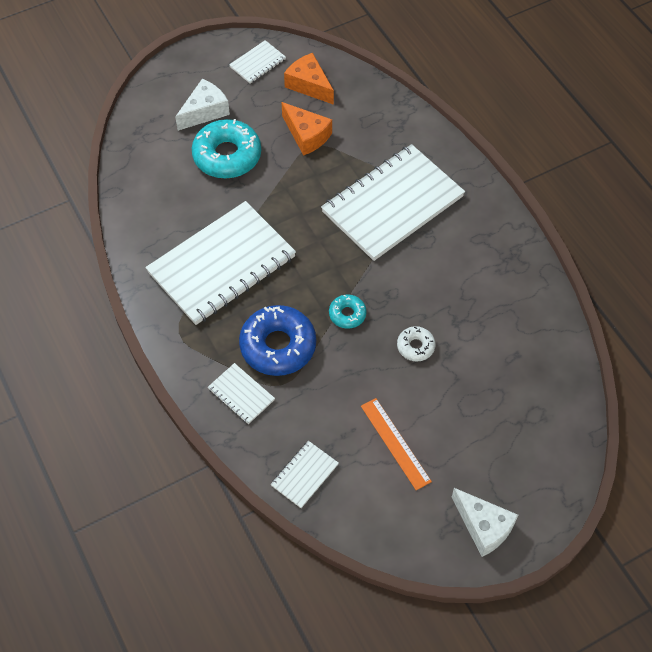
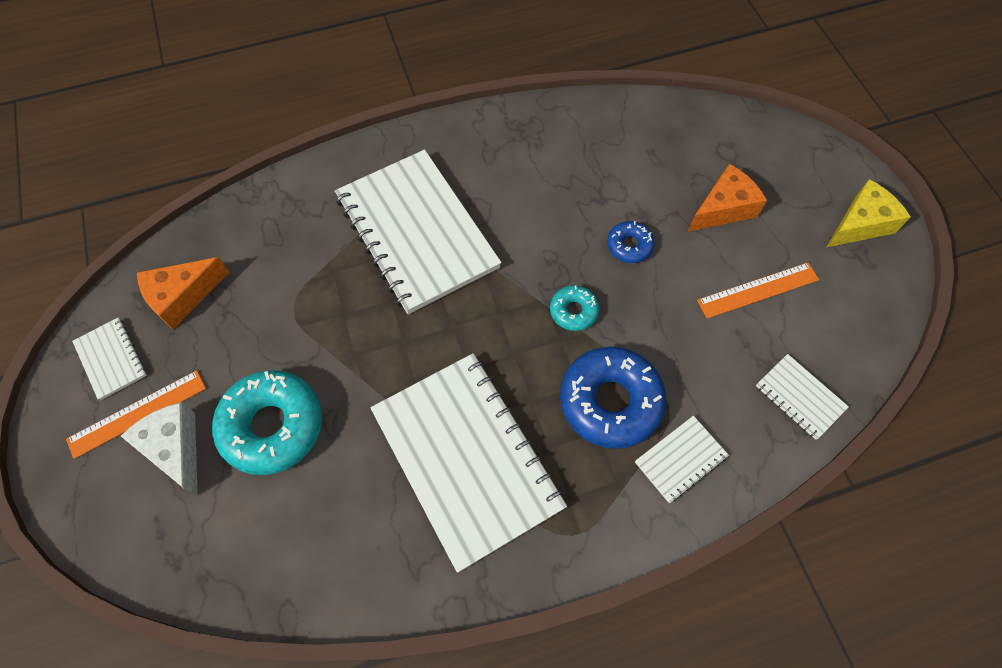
camera: 80 degrees left, 5 degrees up
(224, 87) = (137, 413): none -> orange ruler
(306, 135) = (272, 314): orange cheese -> orange cheese (723, 208)
(415, 346) = (629, 246): white donut -> blue donut
(483, 527) = (860, 224): white cheese -> yellow cheese

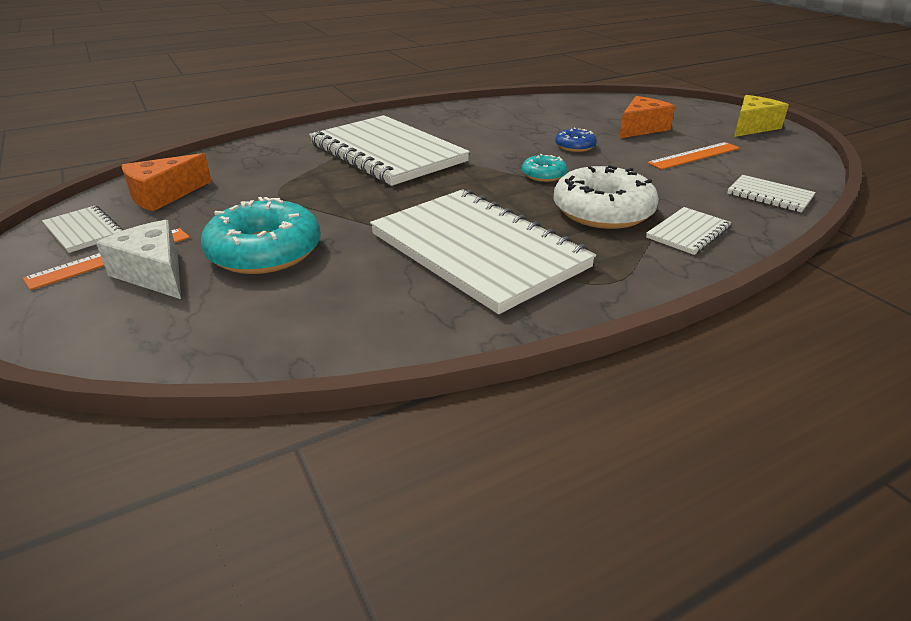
camera: 10 degrees left, 30 degrees down
(610, 401) = (602, 211): blue donut -> white donut

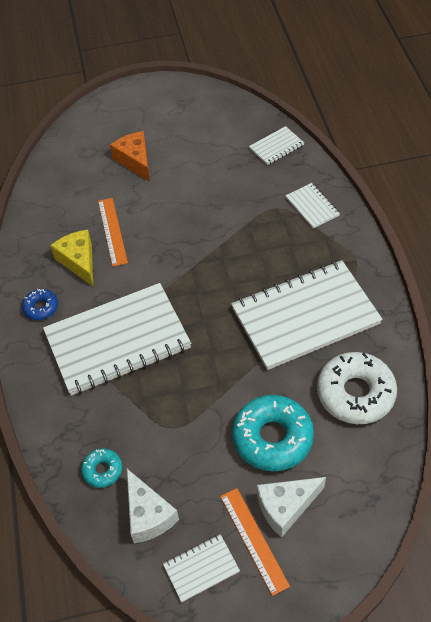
camera: 70 degrees left, 20 degrees up
(163, 195) = (148, 515): orange cheese -> white cheese
(543, 175) = (202, 249): turquoise donut -> turquoise donut (102, 470)
(575, 146) = (155, 213): blue donut -> blue donut (41, 307)
(602, 211) = (271, 236): white donut -> white donut (355, 393)
(694, 155) = (201, 153): orange ruler -> orange ruler (112, 231)
(752, 127) = (161, 98): yellow cheese -> yellow cheese (79, 261)

